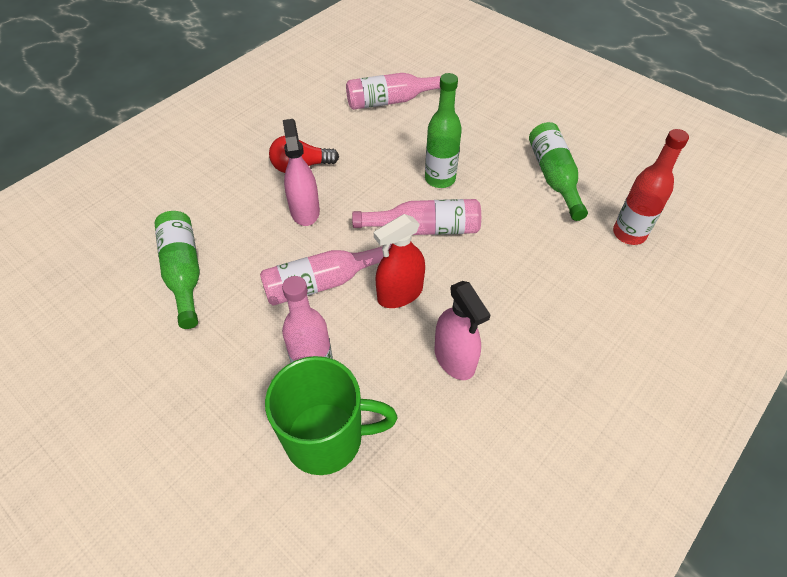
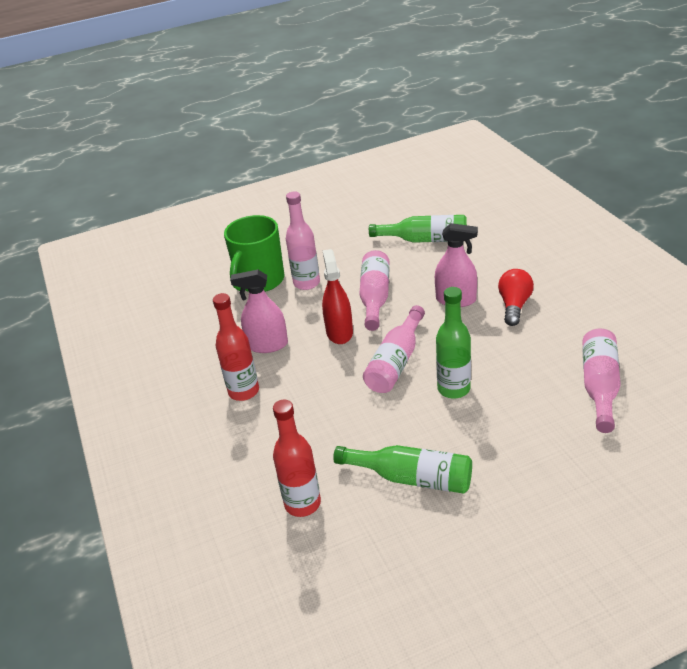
camera: 120 degrees right, 15 degrees down
(539, 345) = (244, 391): none -> red bottle

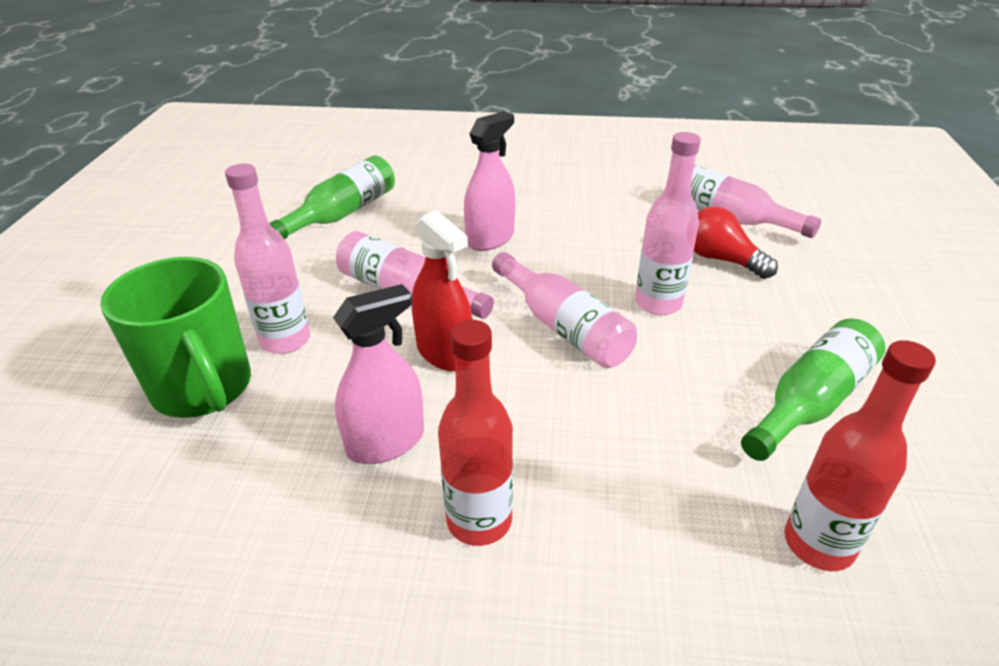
camera: 65 degrees left, 0 degrees up
(267, 345) = (386, 442): pink spray bottle -> pink spray bottle turned 150 degrees counterclockwise
(339, 332) = (444, 352): red spray bottle -> red spray bottle turned 150 degrees counterclockwise
(453, 389) = (658, 303): green bottle -> pink bottle
(514, 305) = (546, 209): red light bulb -> red light bulb (721, 259)

